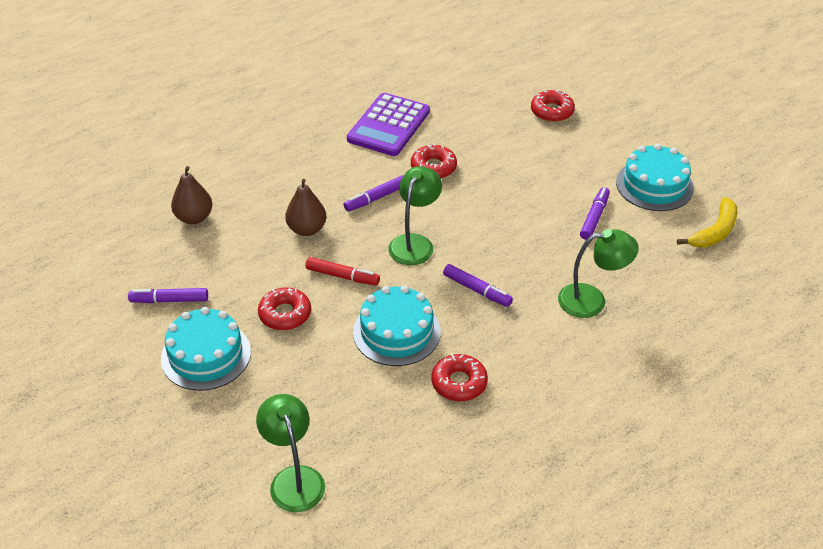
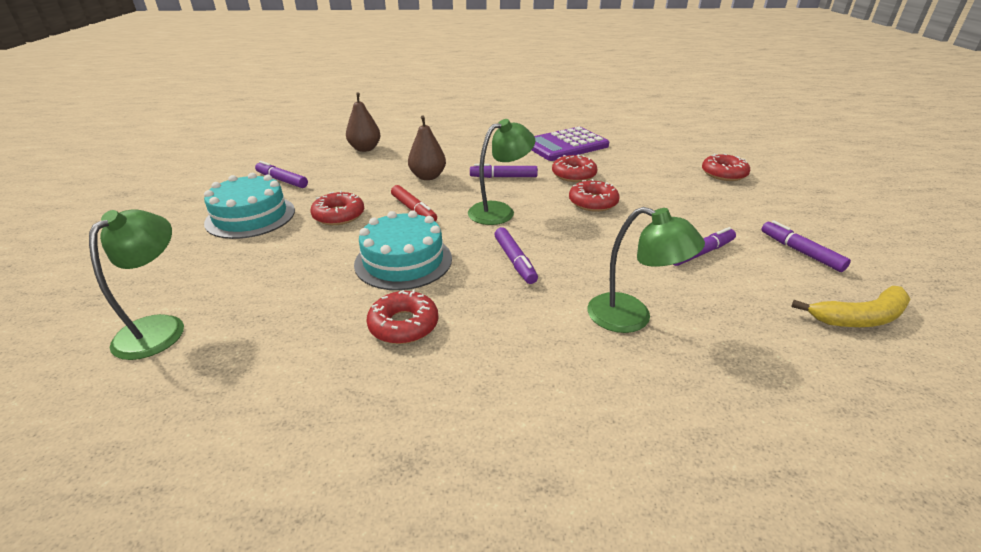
camera: 35 degrees right, 10 degrees down
(478, 197) = (593, 202): none -> red donut
(654, 185) = (800, 252): turquoise cake -> purple marker

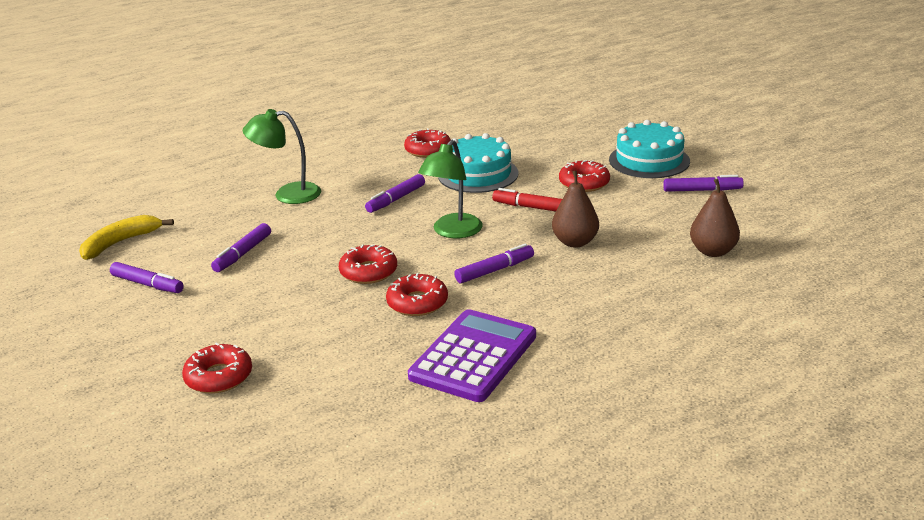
camera: 150 degrees right, 5 degrees down
(160, 327) = (557, 111): green lamp -> none
(515, 261) = (396, 199): purple marker -> purple marker turned 90 degrees counterclockwise

